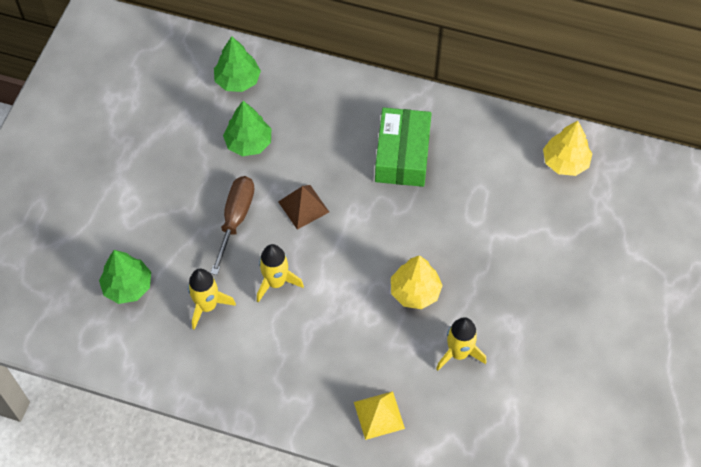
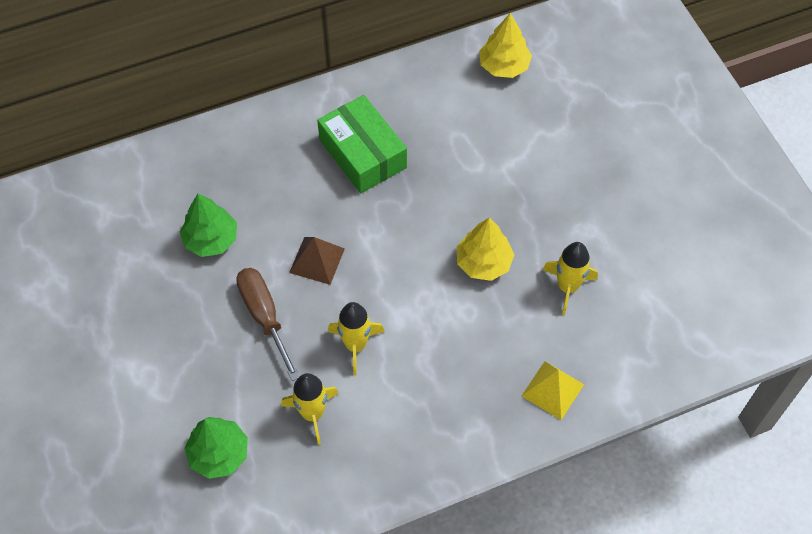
camera: 40 degrees left, 0 degrees up
(238, 80) = (146, 190): green tree -> none

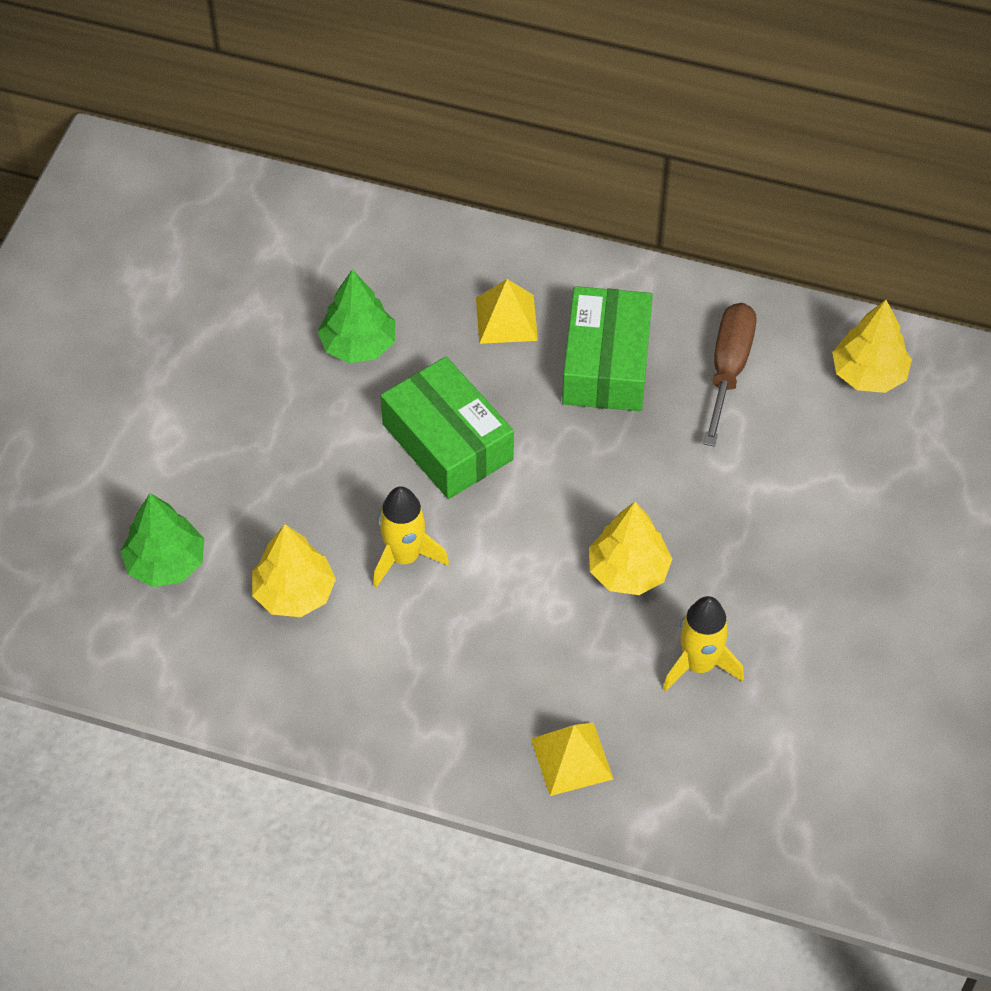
camera: 40 degrees right, 5 degrees down
(264, 317) = (338, 461): brown screwdriver -> brown screwdriver (728, 369)
(283, 166) = (506, 319): none -> yellow pyramid
(312, 413) = (294, 593): yellow rocket -> yellow tree
(317, 260) = (447, 442): brown pyramid -> green box

